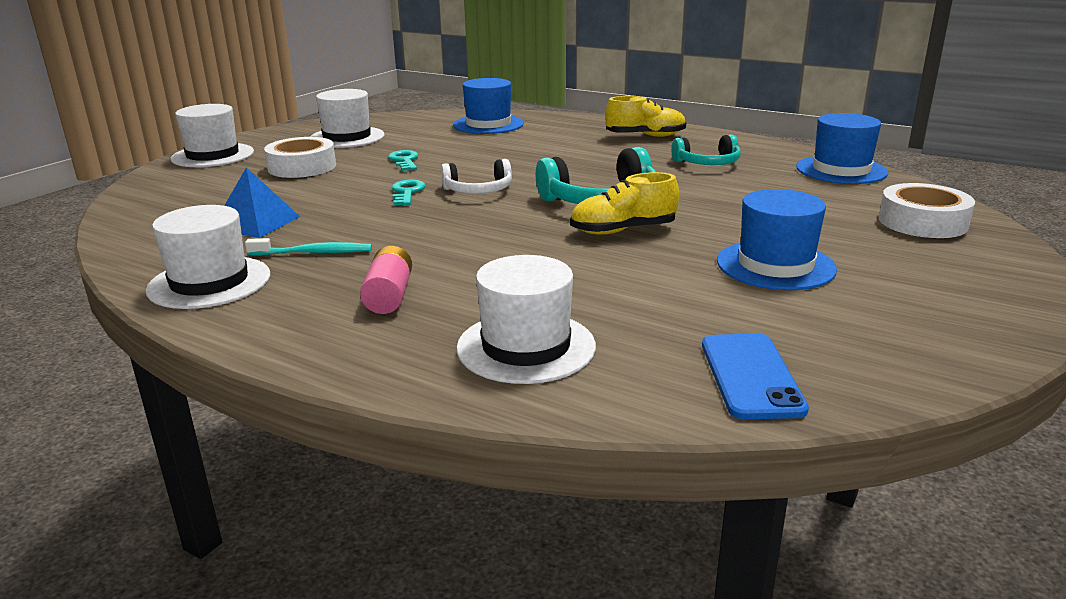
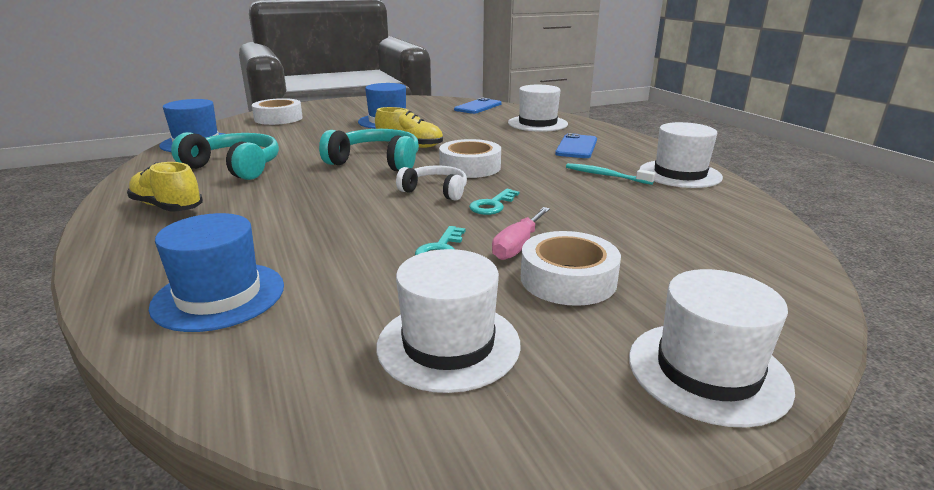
camera: 145 degrees left, 0 degrees up
(256, 222) = (643, 209): blue pyramid -> none
(352, 174) = (517, 246): none -> pink screwdriver
(389, 296) = (576, 147): pink battery -> blue phone
(490, 221) = (470, 167): none -> white tape
(707, 163) = (235, 167): turquoise headphones -> turquoise headphones, size x1.58

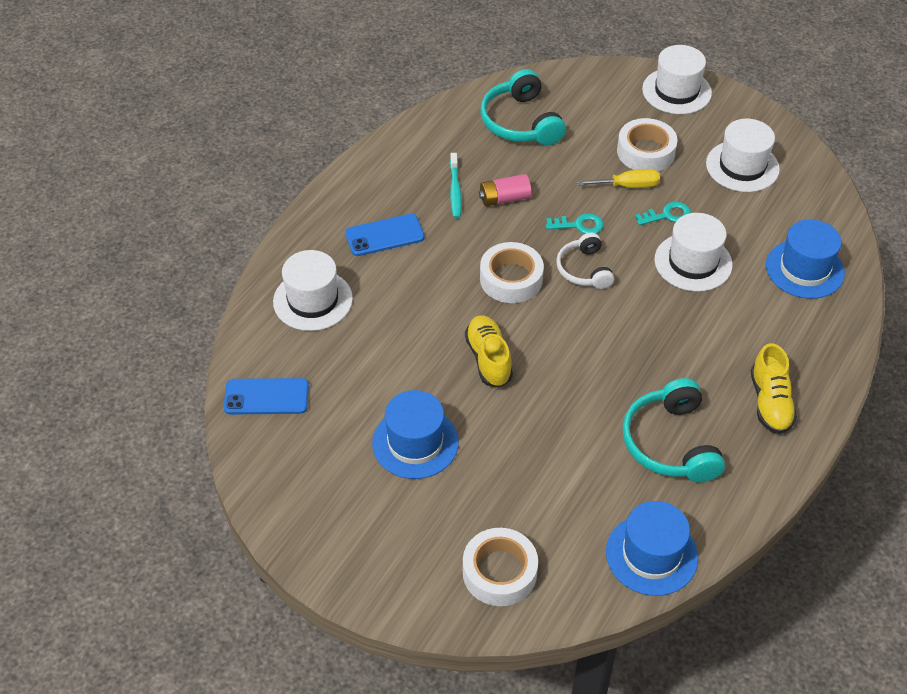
camera: 125 degrees left, 25 degrees up
(376, 162) = (559, 350): turquoise headphones -> turquoise headphones (521, 122)
(517, 246) = (628, 186): pink screwdriver -> yellow screwdriver
(571, 188) = (504, 198): none -> pink battery
(680, 174) = (412, 152): white hat -> white hat (693, 262)

